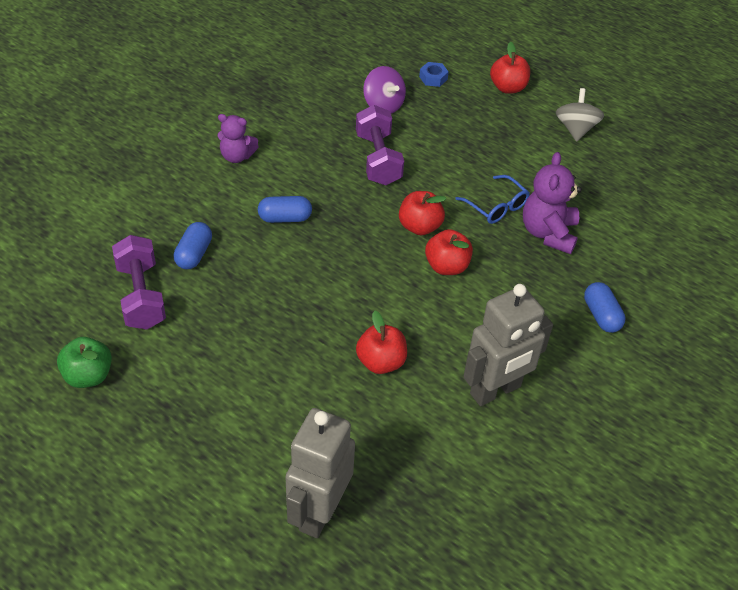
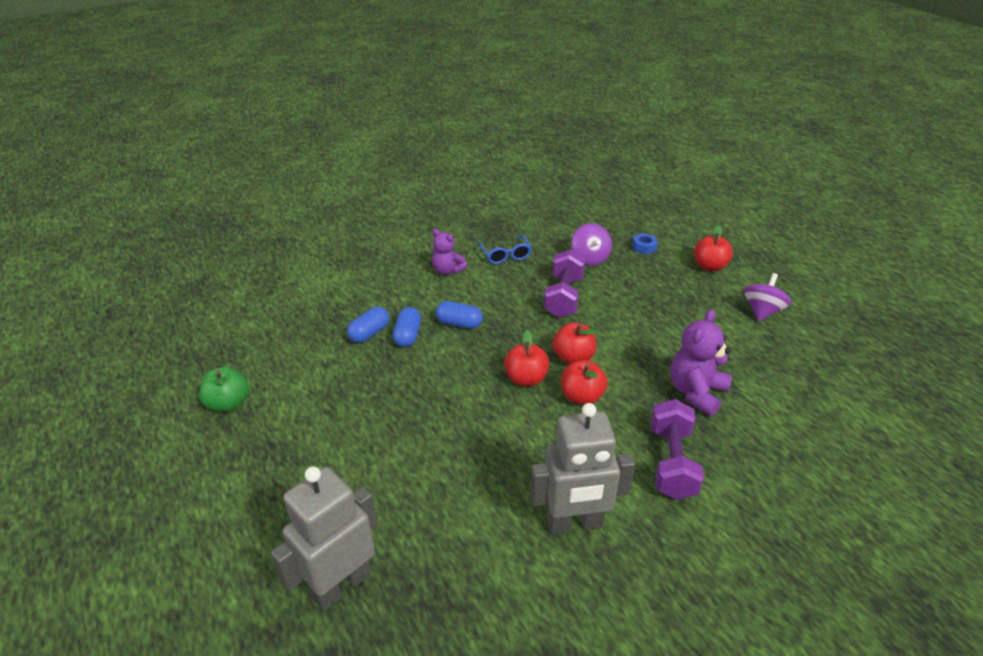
camera: 25 degrees right, 10 degrees down
(141, 296) = (309, 354): purple dumbbell -> purple dumbbell (671, 462)
(381, 362) = (476, 463): red apple -> red apple (526, 379)
(496, 206) = (654, 358): blue glasses -> blue glasses (505, 255)
(575, 129) = (762, 311): grey spinning top -> purple spinning top
(601, 315) = (720, 482): blue capsule -> blue capsule (408, 335)

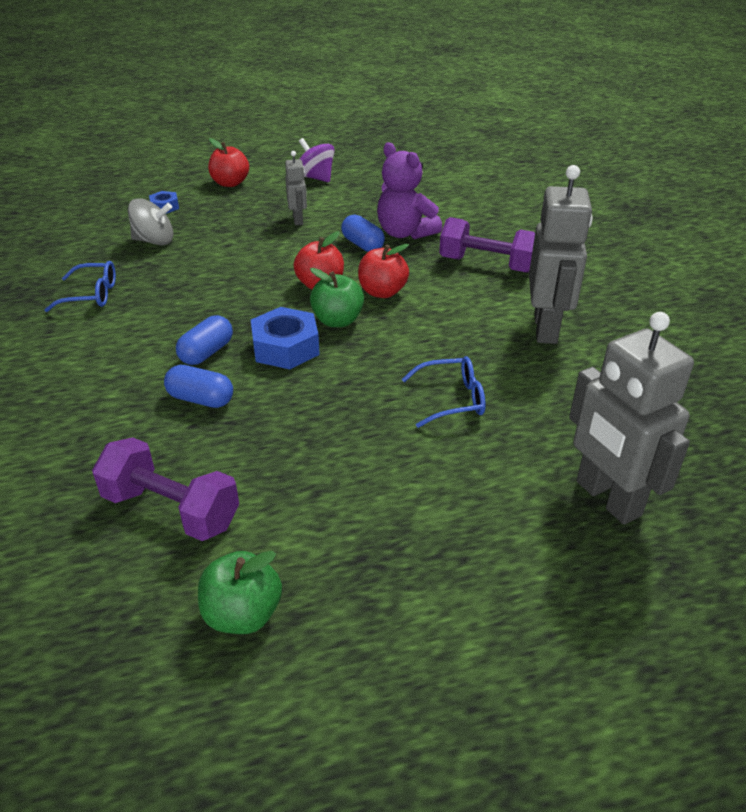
camera: 75 degrees left, 0 degrees up
(369, 333) = (170, 435): blue capsule -> blue capsule (362, 245)
(443, 467) = (452, 399): none -> blue glasses
(447, 270) = (81, 346): purple teddy bear -> none
(479, 359) = (285, 347): none -> blue nut
(526, 379) = (337, 321): red apple -> green apple
(563, 297) = (213, 271): purple dumbbell -> purple dumbbell (171, 510)
(589, 258) = (154, 241): purple spinning top -> grey spinning top
(673, 320) = (298, 220): none -> grey robot

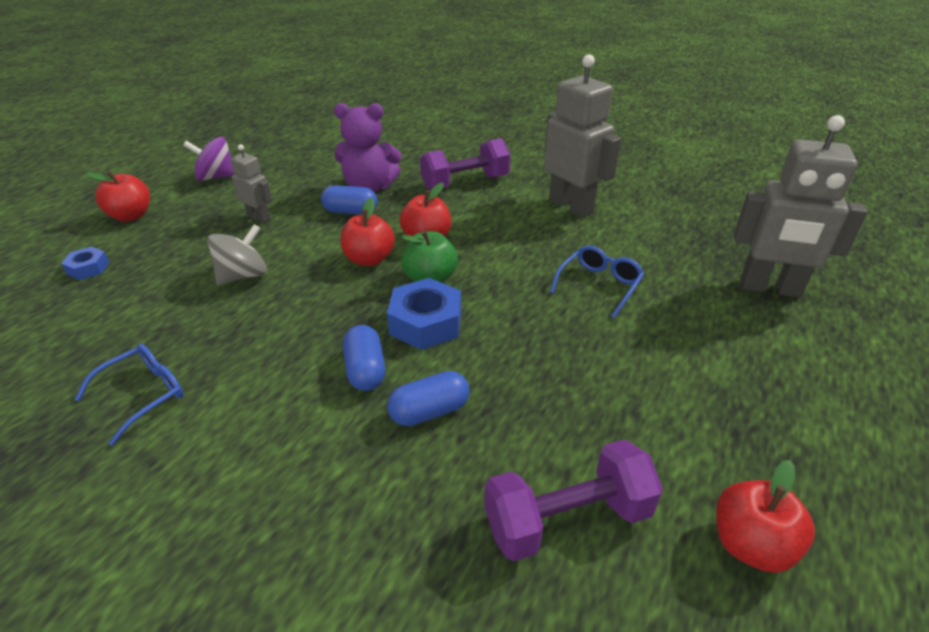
camera: 45 degrees left, 0 degrees up
(154, 241) = (132, 305): grey spinning top -> grey spinning top (243, 275)
(243, 614) = (750, 544): green apple -> red apple

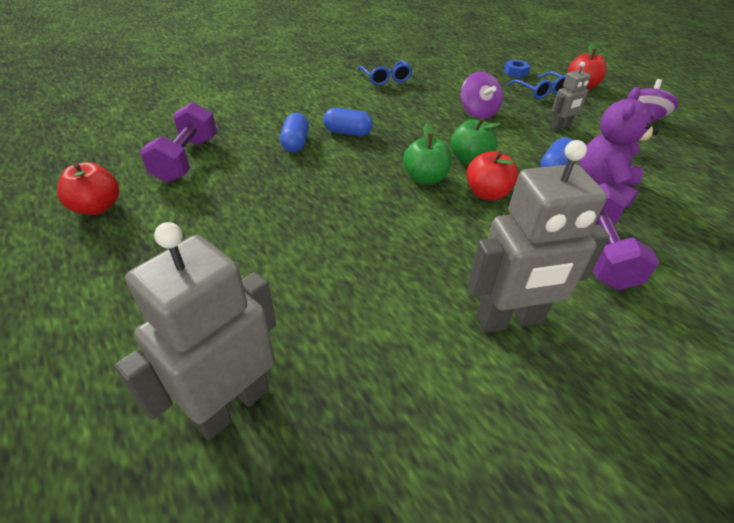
camera: 115 degrees right, 5 degrees up
(243, 275) = (478, 112): grey spinning top -> purple spinning top
(369, 259) = (470, 159): red apple -> green apple
(426, 323) = (373, 162): blue nut -> none
(599, 285) = (347, 264): blue glasses -> blue glasses (540, 91)

